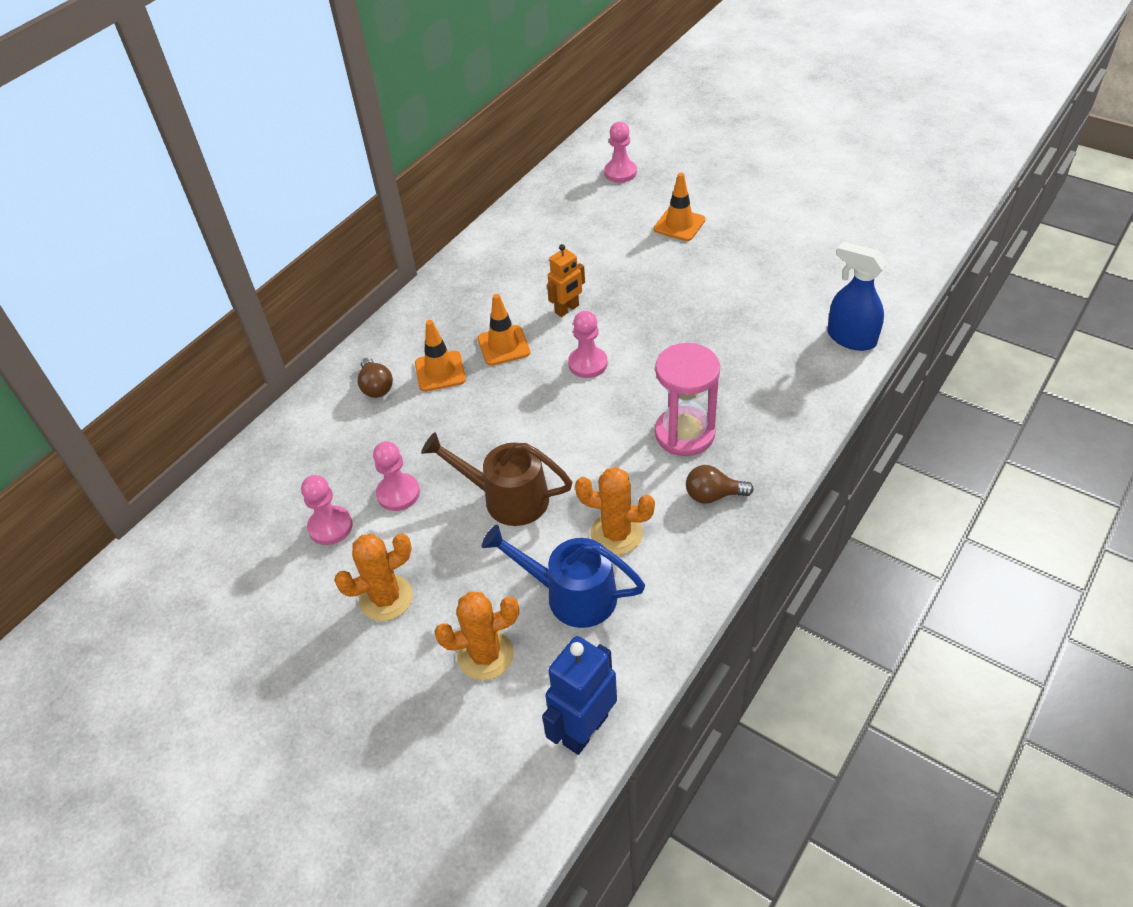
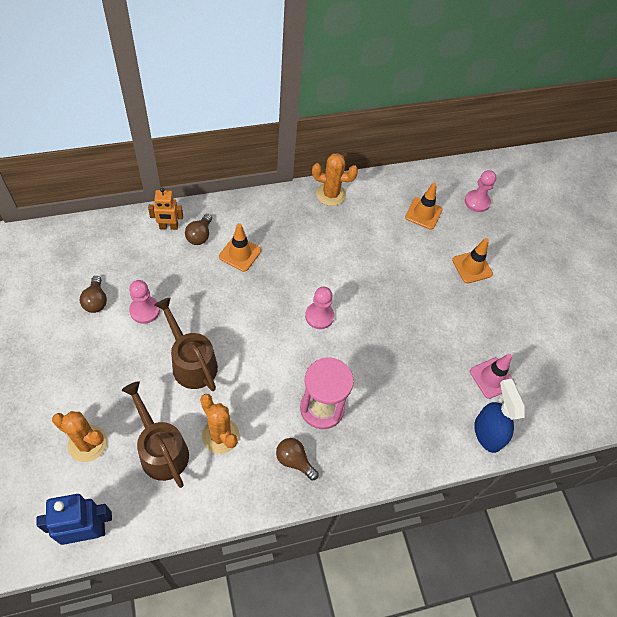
camera: 30 degrees right, 10 degrees up
(330, 526) = (96, 301): pink pawn -> brown light bulb
(386, 598) = (78, 366): orange cactus -> orange cactus (331, 194)
(503, 346) = (288, 265): orange traffic cone -> orange traffic cone (423, 213)
(567, 309) = (346, 271): orange robot -> orange robot (168, 227)
(571, 595) = (161, 449): blue watering can -> brown watering can
(802, 294) = (492, 378): none -> pink traffic cone

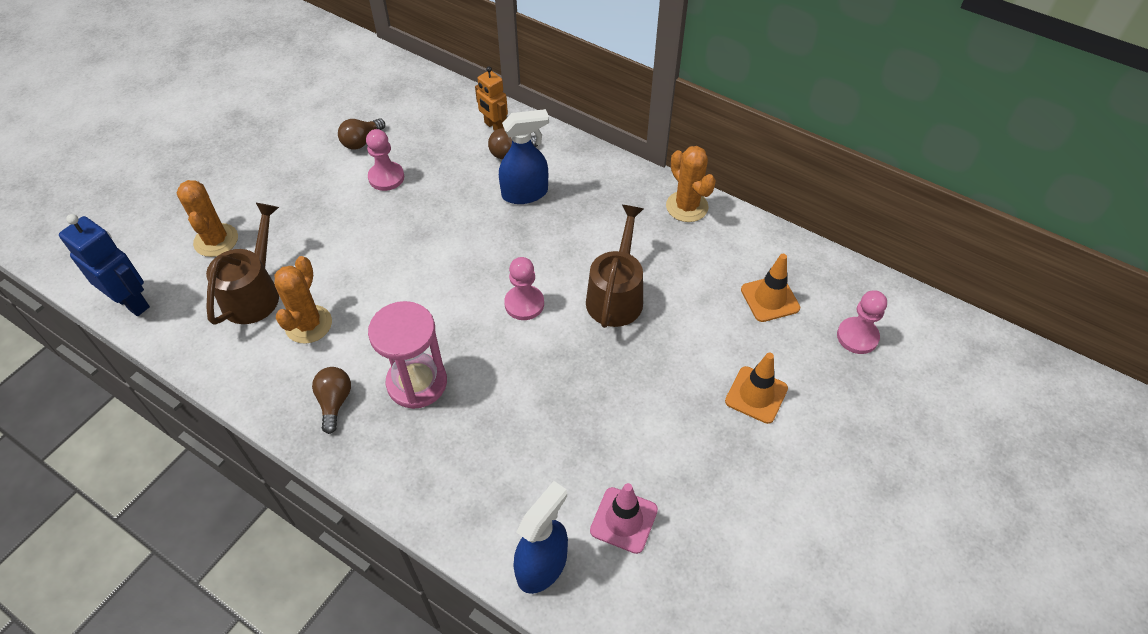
camera: 55 degrees right, 5 degrees down
(191, 362) = (366, 247): brown watering can -> brown watering can (616, 295)
(240, 254) = (525, 193): orange traffic cone -> blue spray bottle

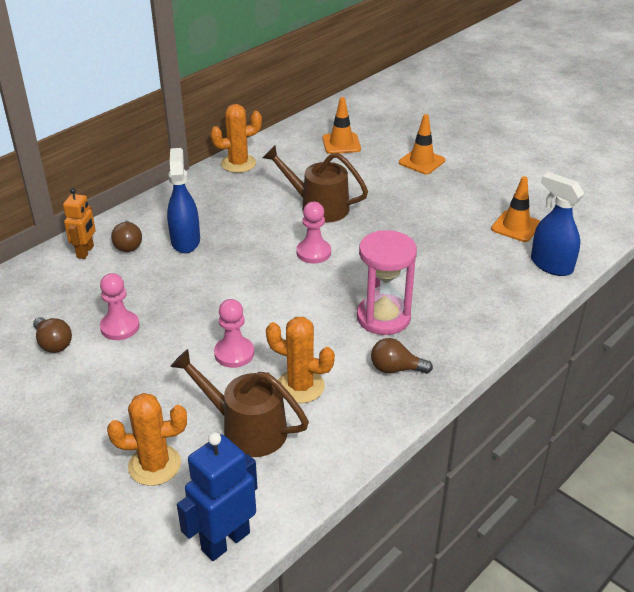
camera: 80 degrees left, 15 degrees down
(494, 126) = (85, 252): orange robot -> orange robot turned 45 degrees counterclockwise
(624, 520) = (516, 226): pink traffic cone -> orange traffic cone
(857, 336) = (382, 118): pink pawn -> pink pawn (234, 353)

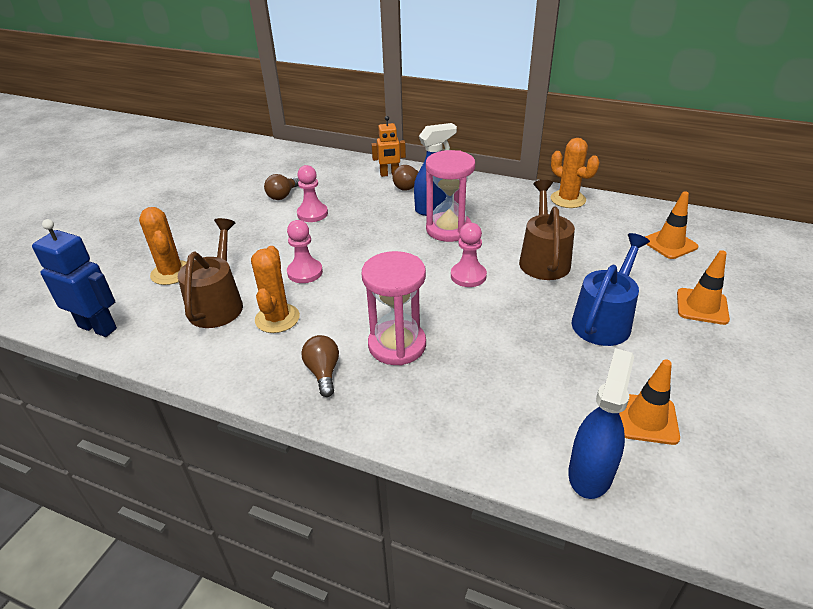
camera: 70 degrees right, 0 degrees up
(231, 242) = (448, 229): none -> pink hourglass
(412, 206) = (604, 320): none -> blue watering can

